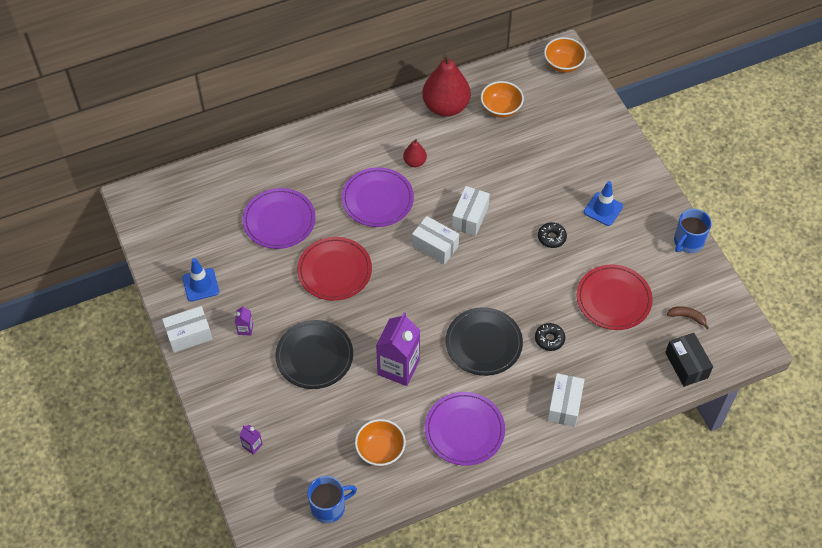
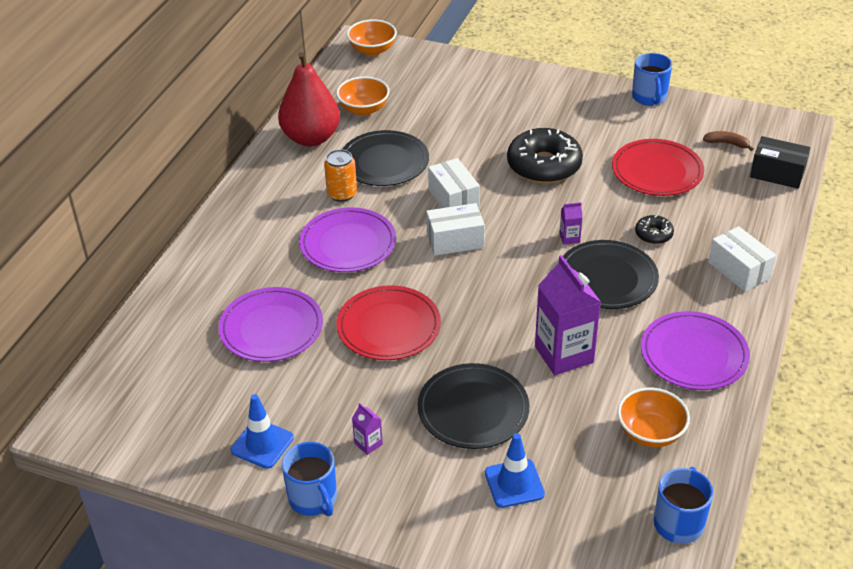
camera: 45 degrees left, 15 degrees down
(189, 335) = (313, 498): white box -> blue mug
(252, 445) = (526, 538): purple carton -> purple carton (569, 238)
(414, 162) = (342, 194): red pear -> orange can
(464, 158) = (384, 162): none -> black plate
(551, 238) = (544, 166): black donut -> black donut, size x2.10
(603, 209) = (554, 120): blue traffic cone -> blue traffic cone (514, 483)
(687, 317) = (727, 143): brown banana -> brown banana turned 45 degrees clockwise

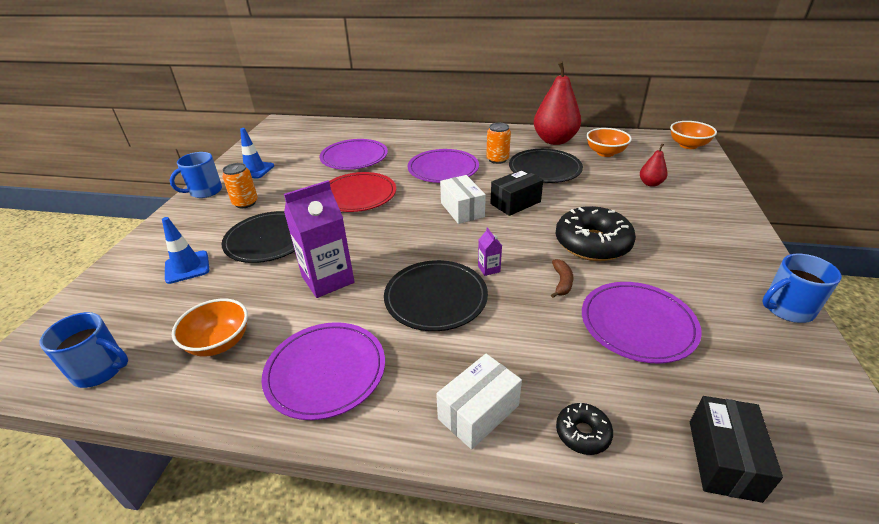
camera: 80 degrees right, 5 degrees down
(368, 444) = (245, 203): purple carton -> orange can
(446, 100) = (650, 183): none -> red pear
(453, 199) = (515, 203): white box -> black box
(653, 234) = (518, 328): black donut -> black donut (582, 433)
(657, 171) = (637, 324): red plate -> purple plate
(727, 143) = (752, 392): brown banana -> brown banana (562, 282)

